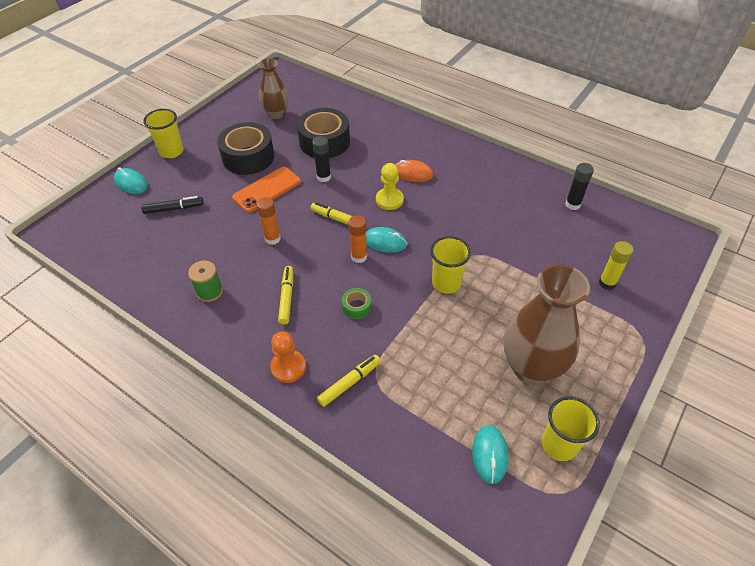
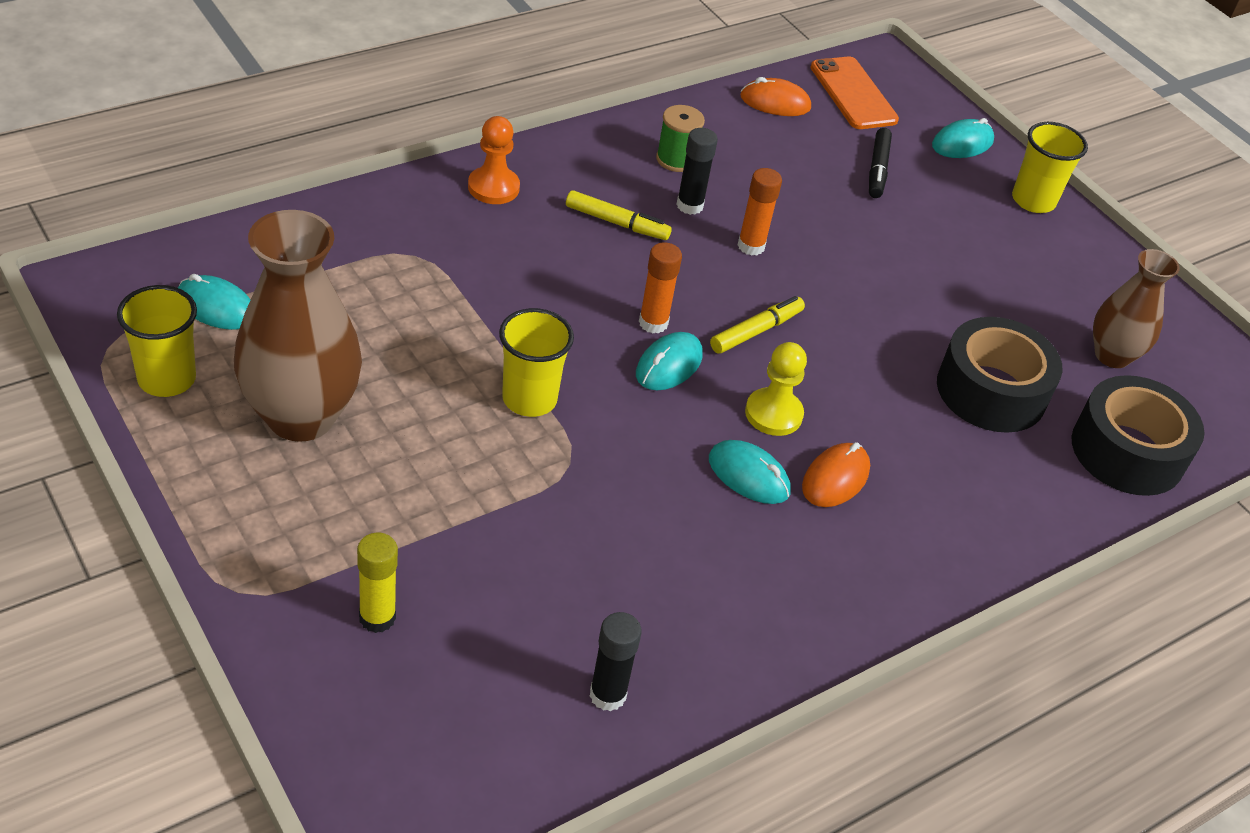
camera: 105 degrees right, 5 degrees down
(124, 265) = (775, 102): none -> orange mouse
(248, 157) = (981, 280): black tape -> black tape (1127, 451)
(267, 190) = (877, 275): orange phone -> orange phone (853, 94)
(324, 177) = (881, 353): black glue stick -> black glue stick (689, 206)
(349, 383) = (426, 230): yellow marker -> none
(356, 307) = (550, 283): green tape -> none
(432, 198) = (748, 476): none -> turquoise mouse

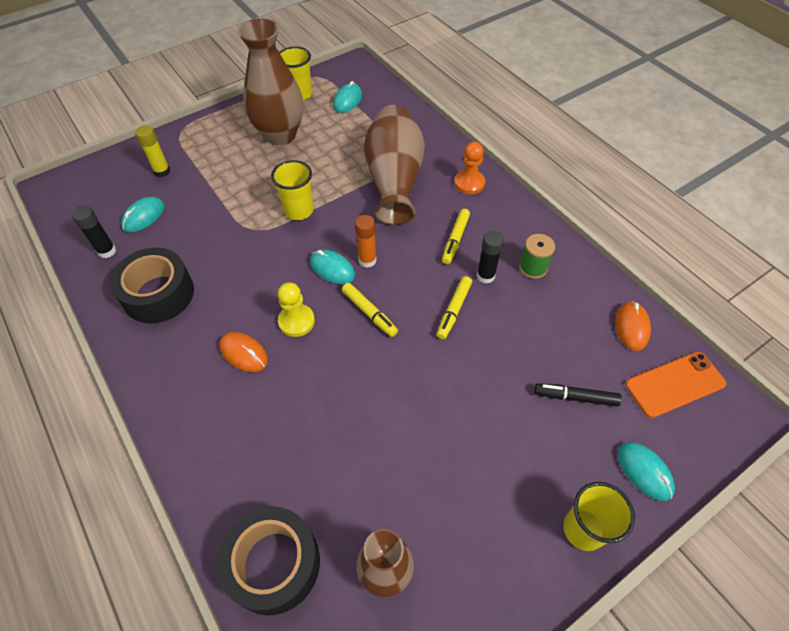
camera: 95 degrees right, 10 degrees up
(470, 270) = (394, 180): none -> brown vase
(748, 476) = (245, 308): turquoise mouse -> turquoise mouse (143, 216)
(751, 246) = (454, 310): orange glue stick -> yellow marker
(991, 391) = (331, 460): black tape -> black tape (158, 294)

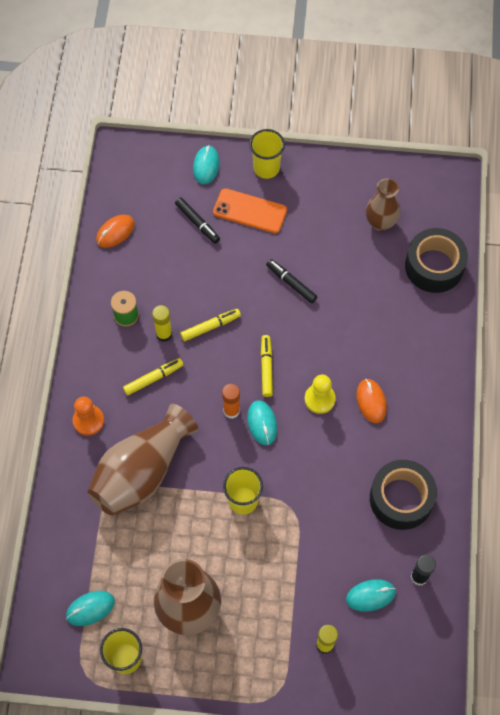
camera: 140 degrees left, 10 degrees up
(420, 409) = (291, 283): none -> black marker
(485, 276) = (164, 334): black glue stick -> yellow glue stick
(674, 384) = (134, 187): orange phone -> orange phone (250, 211)

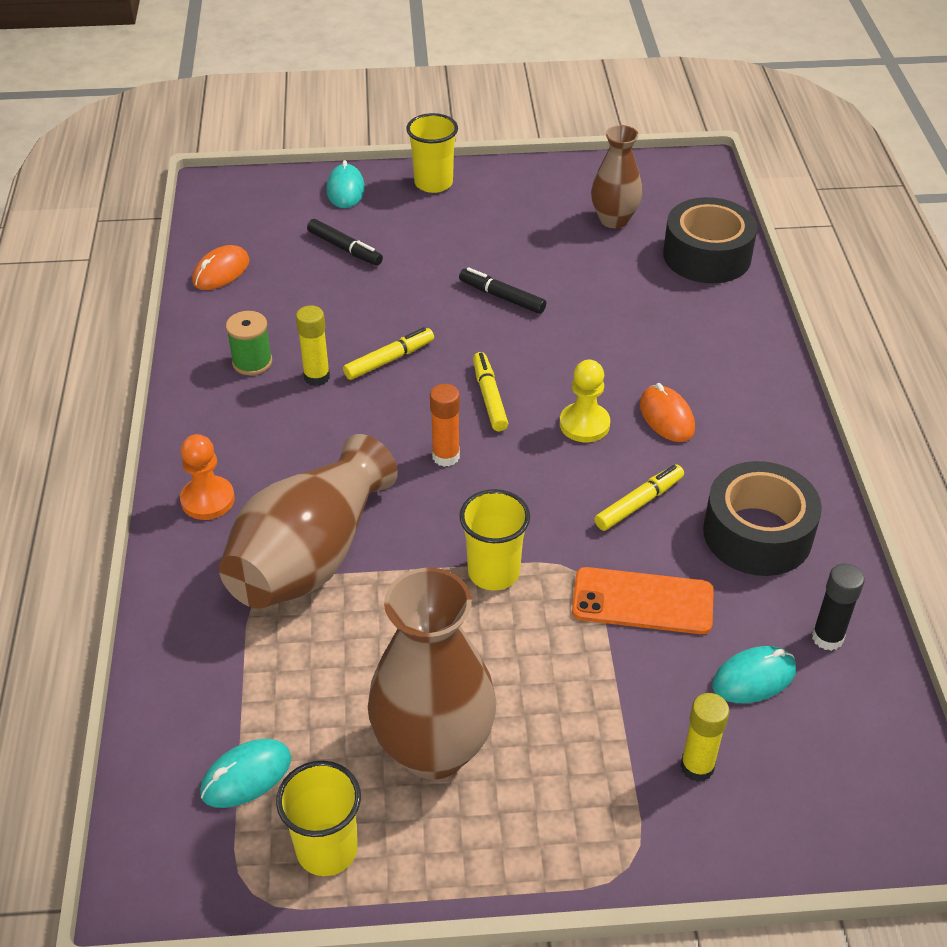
camera: 10 degrees left, 20 degrees down
(153, 378) = (309, 432): yellow marker -> yellow marker (639, 503)
(250, 211) = (420, 228): orange phone -> orange phone (642, 601)
(262, 423) = (500, 466): turquoise mouse -> none

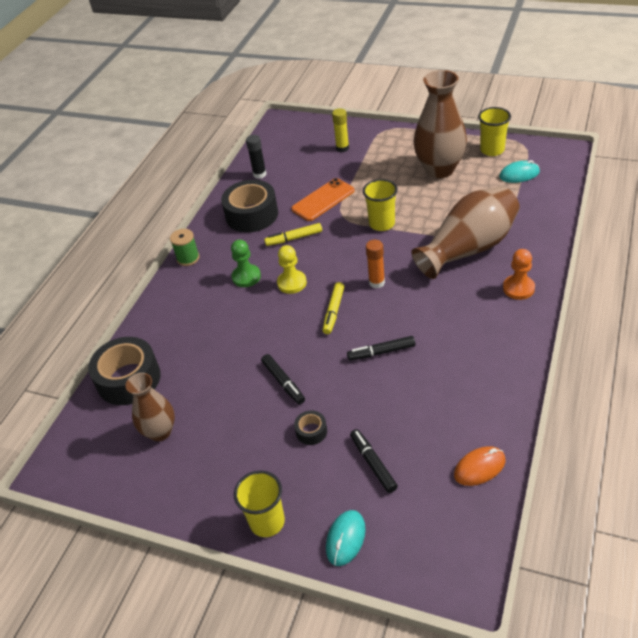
camera: 150 degrees left, 0 degrees up
(252, 362) = (473, 374): green spool -> green spool (188, 258)
(317, 377) = (433, 351): yellow glue stick -> none
(389, 360) = (381, 352): yellow marker -> black marker
(433, 259) = (311, 431): none -> black tape
(642, 601) = (323, 200): orange phone -> orange phone turned 75 degrees counterclockwise
(666, 417) = (246, 277): orange mouse -> green pawn
(754, 678) = (299, 168): turquoise mouse -> none

